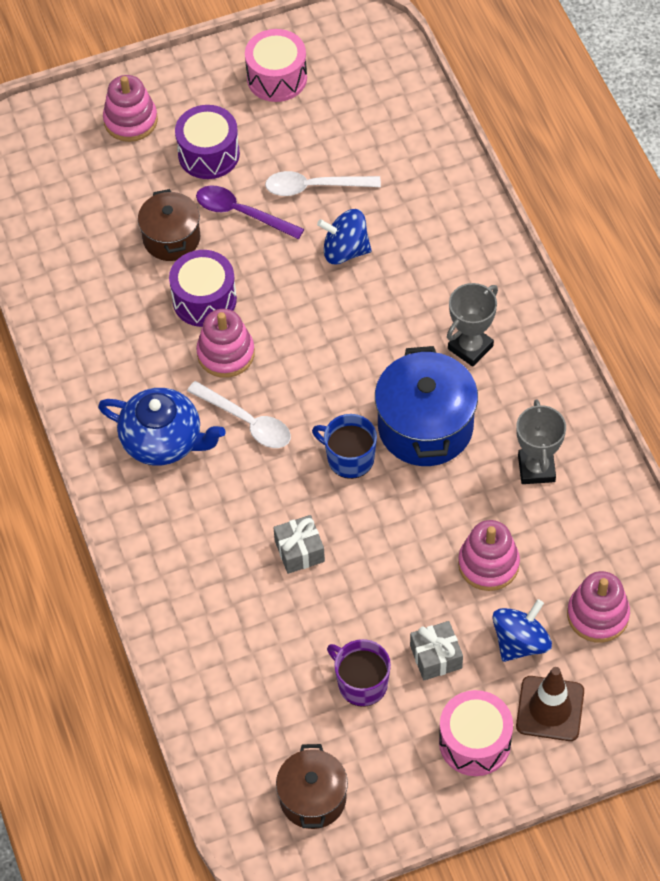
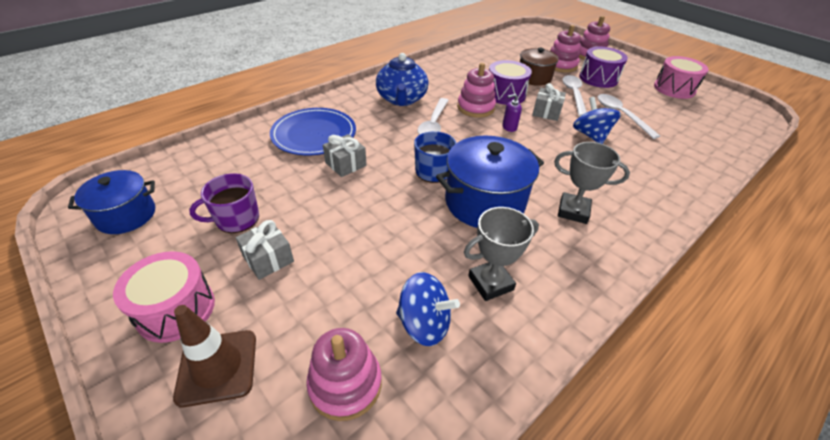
camera: 65 degrees right, 15 degrees down
(215, 575) = (314, 134): none -> blue plate
(241, 213) = (573, 95): purple spoon -> white spoon
(272, 272) = (546, 112): none -> grey gift
(290, 334) = (509, 127): none -> purple soap dispenser
(313, 798) = (126, 215): brown pot -> blue pot
(361, 683) = (236, 219): purple mug -> purple mug turned 135 degrees counterclockwise
(488, 564) = (374, 272): pink stacking toy -> pink stacking toy (561, 65)
(520, 642) = (295, 319): blue spinning top -> blue spinning top (424, 323)

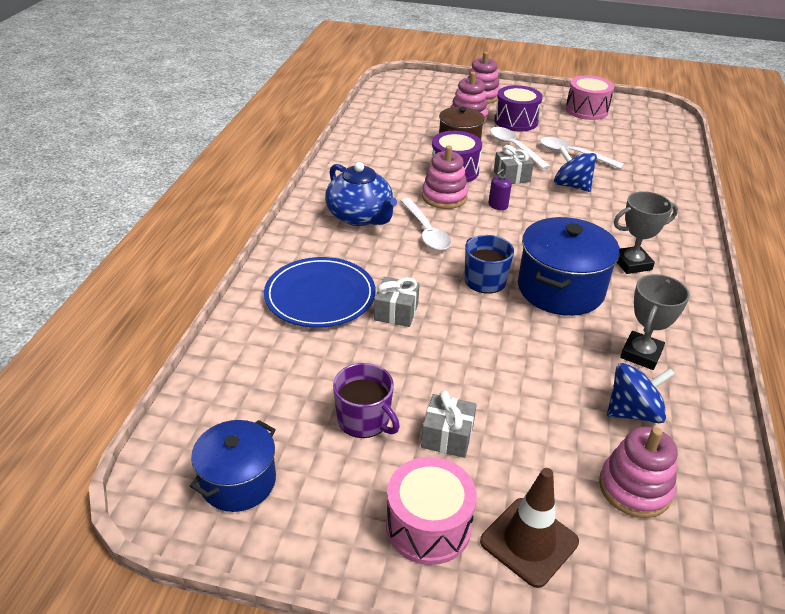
camera: 35 degrees left, 5 degrees down
(236, 219) = (364, 419): purple mug -> purple mug turned 75 degrees counterclockwise

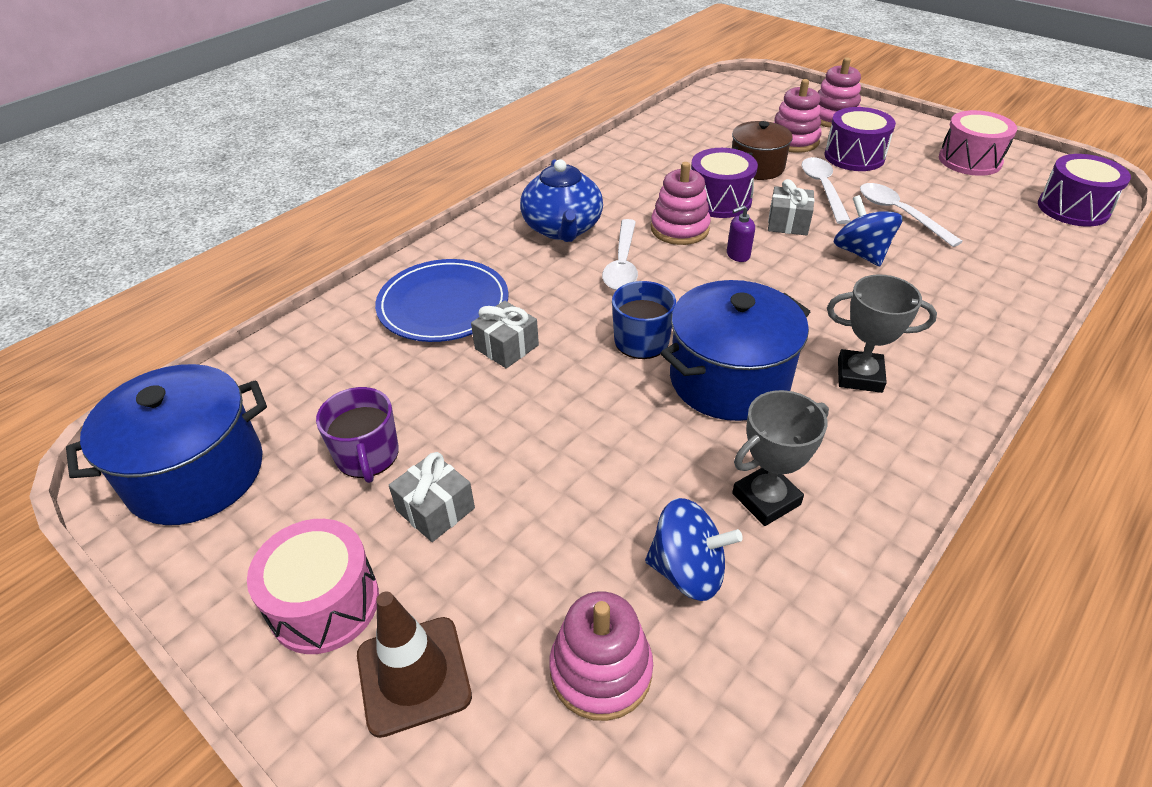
camera: 30 degrees right, 5 degrees up
(238, 481) = (196, 473): blue pot -> blue pot, size x1.57
(665, 129) = (1073, 208): none -> purple drum

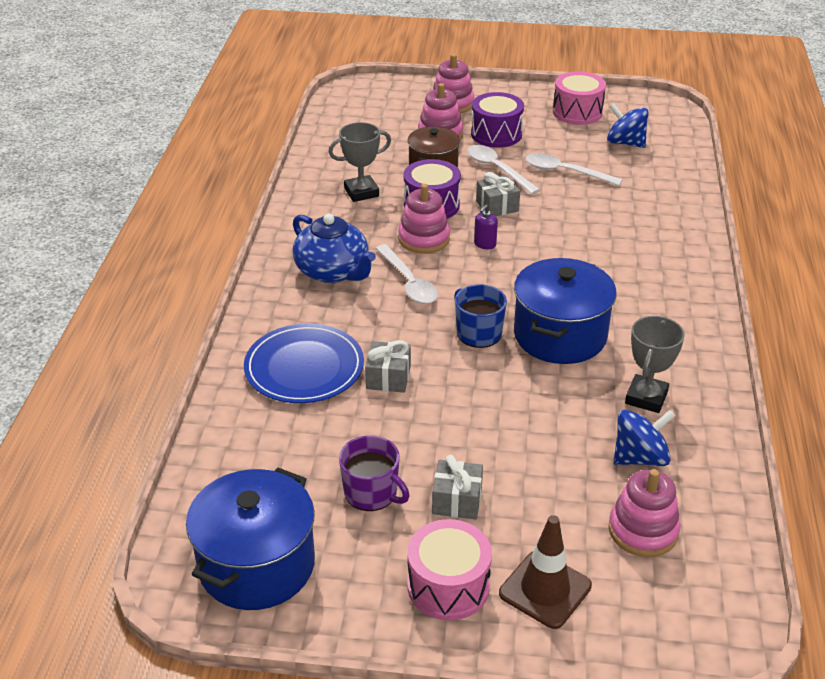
camera: 35 degrees left, 5 degrees down
(859, 376) = (634, 299): grey trophy -> grey trophy (361, 192)
(861, 253) = (565, 212): blue spinning top -> blue spinning top (625, 143)
(1073, 208) = (668, 130): purple drum -> none

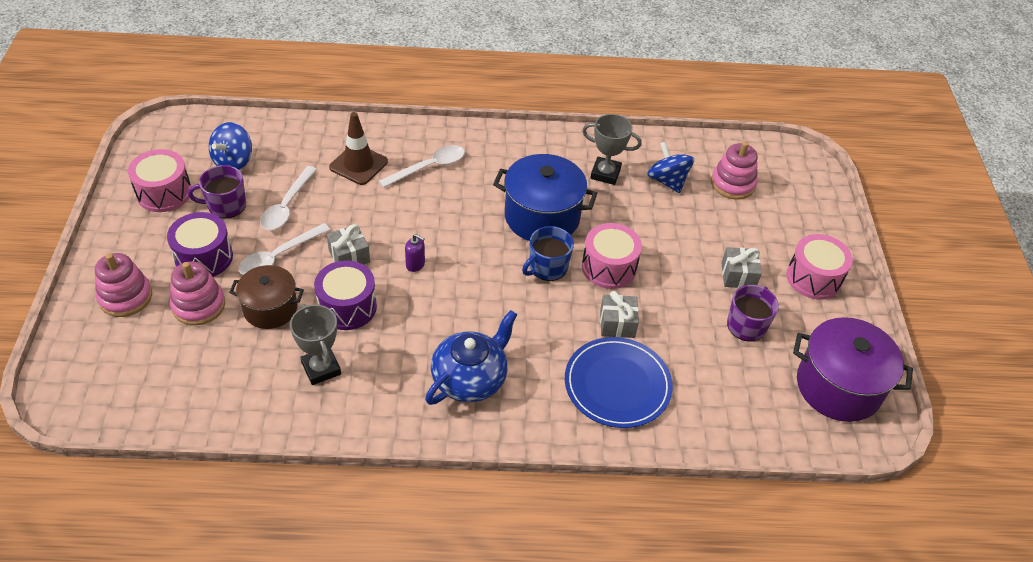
camera: 100 degrees left, 10 degrees up
(257, 565) = (838, 387): blue pot -> purple pot
(409, 282) = (482, 318): white spoon -> white spoon (429, 167)
(424, 239) = (409, 310): pink stacking toy -> none
(476, 381) = (609, 267): none -> pink drum
(545, 590) = (797, 231): brown traffic cone -> brown traffic cone (358, 164)
(563, 141) = (226, 205): none -> purple mug

